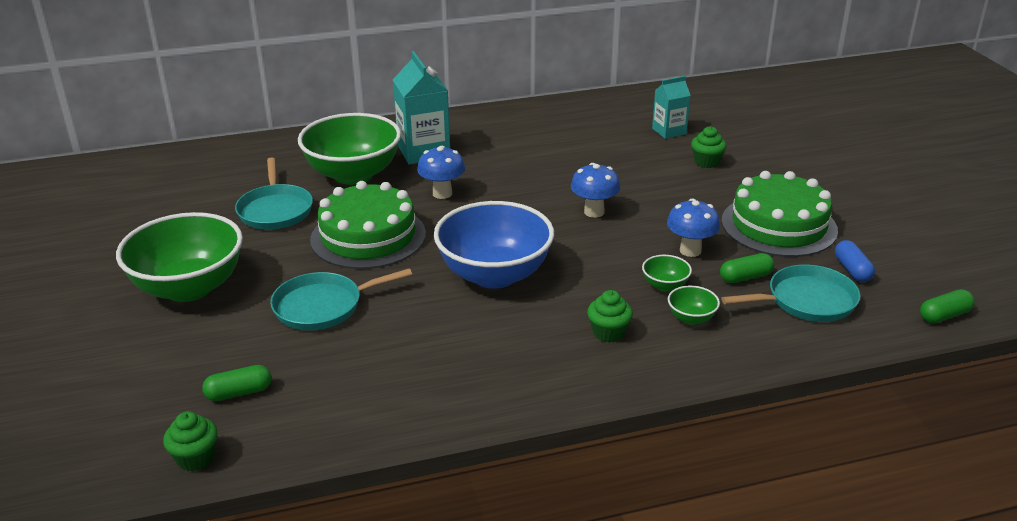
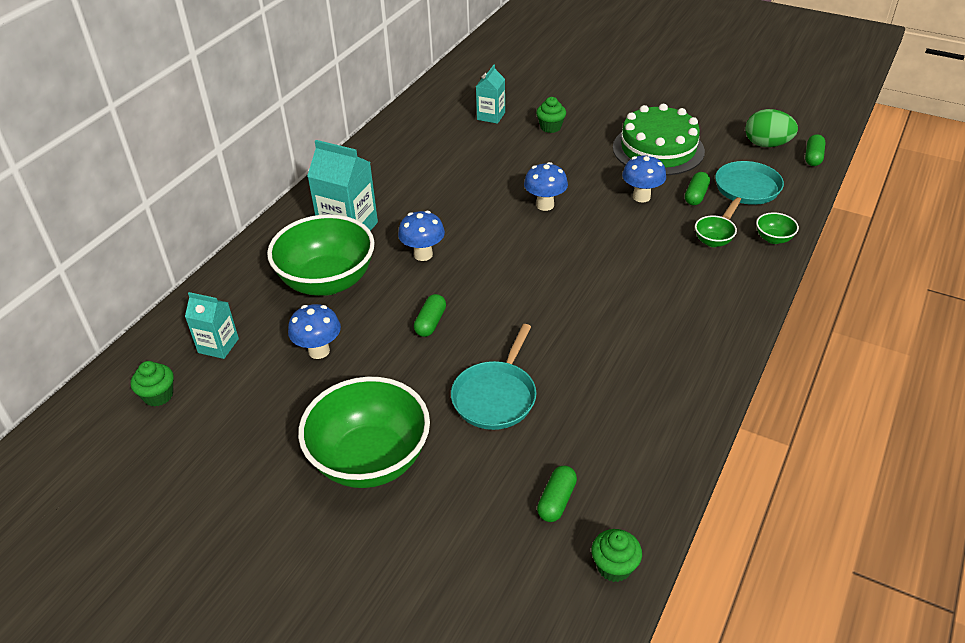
camera: 45 degrees left, 10 degrees up
(231, 173) = (218, 345): none -> turquoise carton
(275, 210) = (319, 351): turquoise pan -> blue mushroom
(368, 236) = (430, 322): green cake -> green capsule
(494, 275) = (563, 291): blue bowl -> none
(608, 333) = (689, 283): green cupcake -> green cupcake (158, 395)
(665, 285) = (666, 230): green bowl -> green bowl (773, 239)
(852, 270) = (735, 156): blue capsule -> none
(908, 279) = (767, 144): none -> green egg

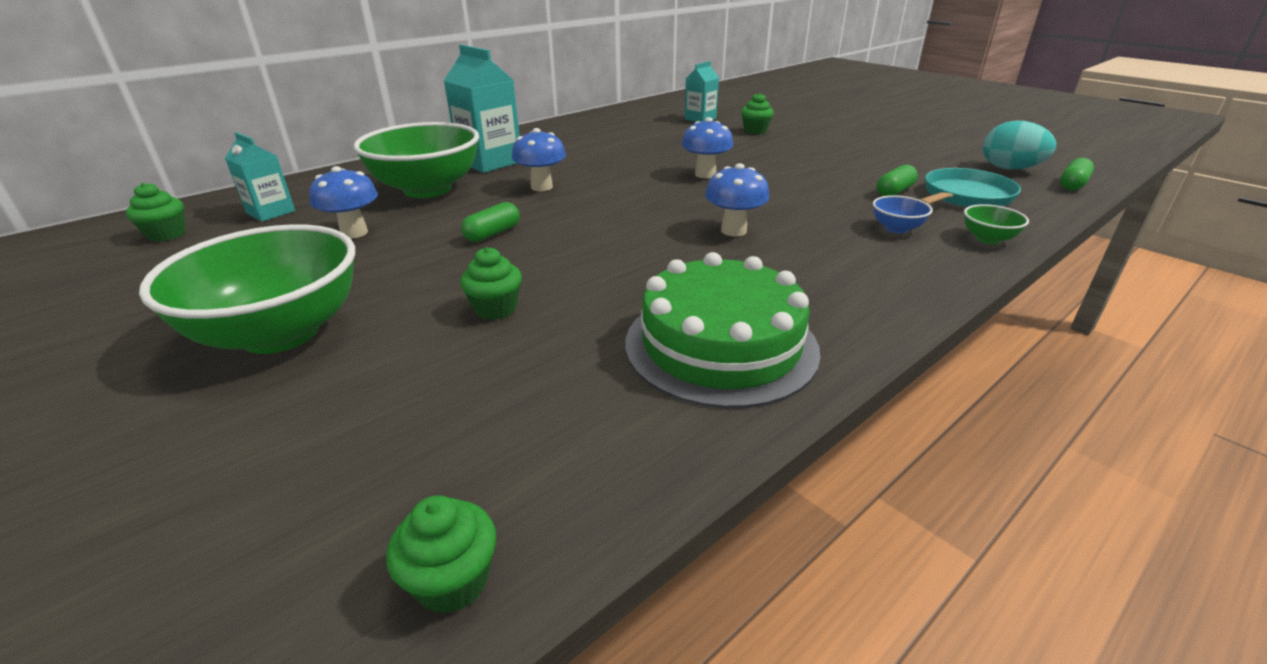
camera: 20 degrees right, 10 degrees down
(495, 396) = (495, 309): turquoise pan -> green cupcake
(556, 500) = (456, 446): green capsule -> none
(641, 197) = (823, 183): blue mushroom -> blue mushroom (733, 231)
(658, 149) = (867, 156): green cake -> green cake (720, 345)
(713, 242) = (896, 228): green bowl -> blue bowl
(767, 144) = (1009, 168): green egg -> turquoise egg

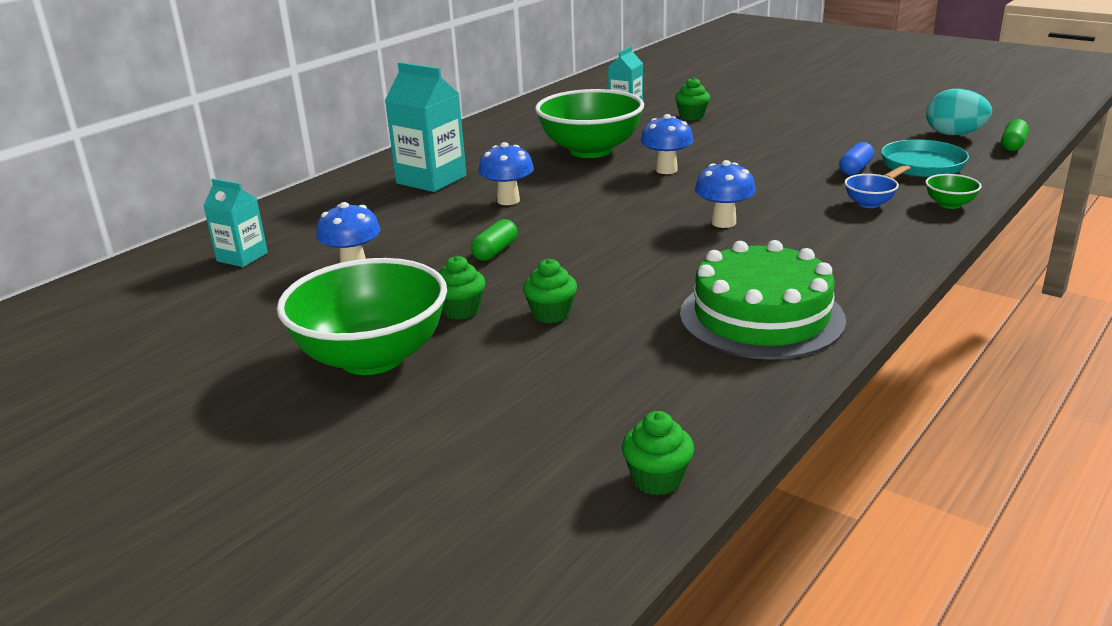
camera: 10 degrees left, 5 degrees down
(167, 234) = (154, 291): green cupcake -> green cupcake (461, 310)
(427, 189) = (389, 215): green bowl -> green bowl (590, 150)
(894, 191) = (855, 169): green capsule -> blue capsule

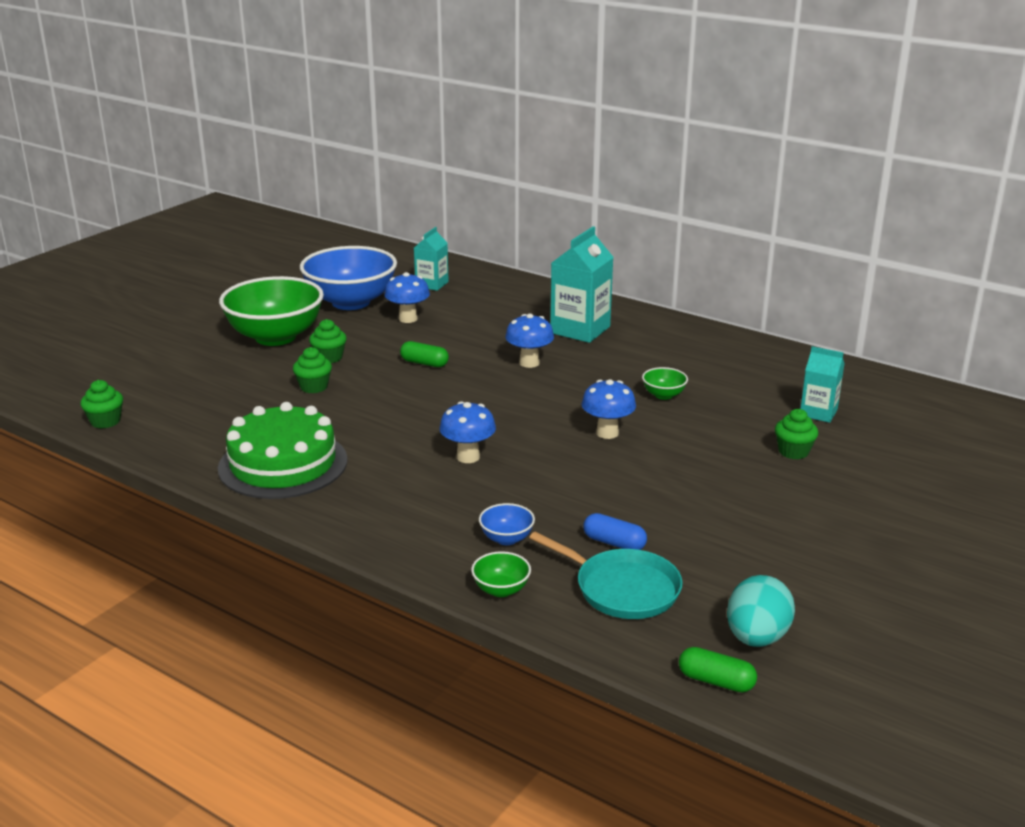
camera: 85 degrees right, 0 degrees up
(270, 308) = (351, 302): none -> blue bowl
(590, 150) = (663, 395): green bowl -> green bowl, size x0.41

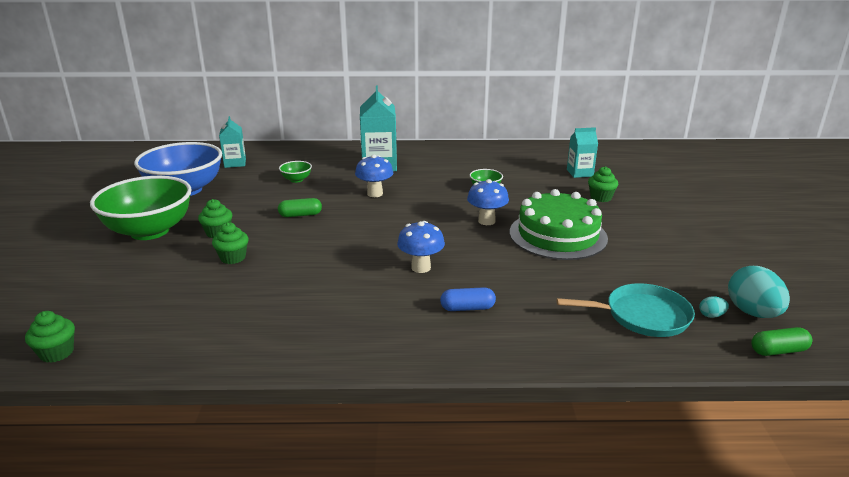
camera: 35 degrees left, 0 degrees up
(283, 464) = (284, 325): green cake -> green cake (558, 235)
(408, 319) = (247, 189): blue mushroom -> none
(501, 590) = (576, 351): green bowl -> green bowl (296, 180)
(506, 539) = (527, 313): blue bowl -> none
(614, 543) = (593, 288): blue capsule -> blue capsule (467, 308)
(701, 620) = (711, 315): none -> turquoise egg

